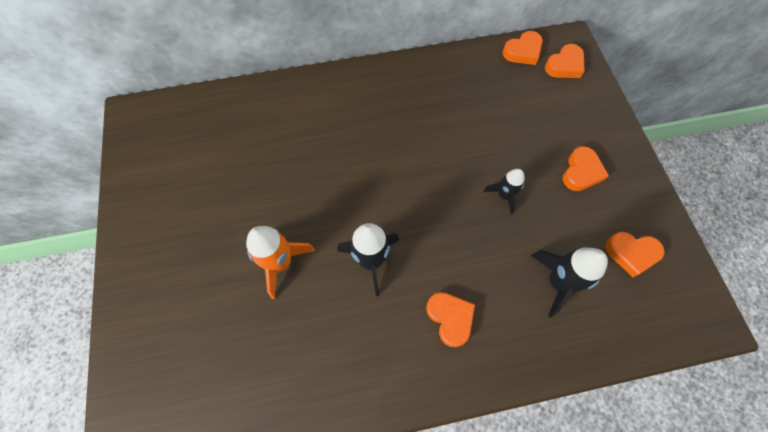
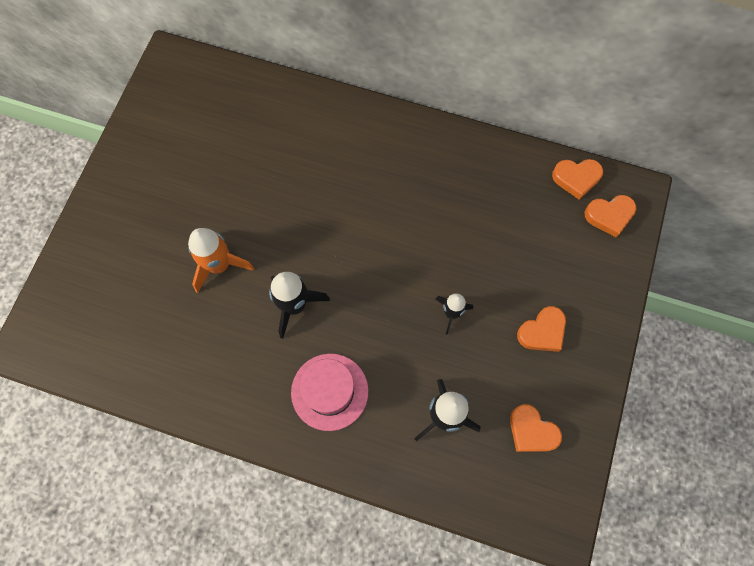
camera: 30 degrees right, 5 degrees up
(450, 318) = (329, 391): orange heart -> pink hat

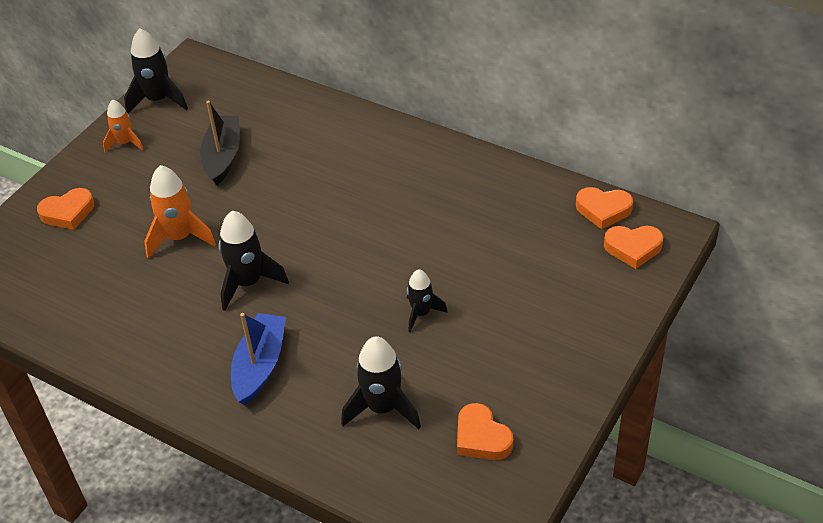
camera: 15 degrees right, 25 degrees down
(136, 165) = (125, 143): none -> orange rocket
(151, 109) = (158, 100): none -> black rocket
(231, 167) = (223, 156): none -> black boat
(329, 391) = (260, 366): pink hat -> blue boat
(542, 332) = (522, 345): orange heart -> orange heart (68, 213)

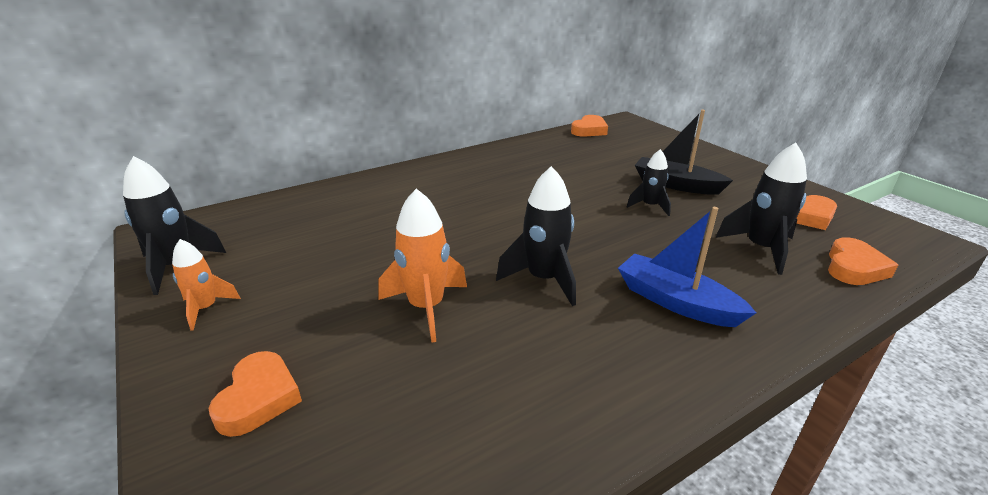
camera: 65 degrees left, 15 degrees down
(223, 156) = (335, 248): black boat -> black boat (676, 185)
(633, 248) = (632, 131): orange heart -> orange heart (854, 268)

